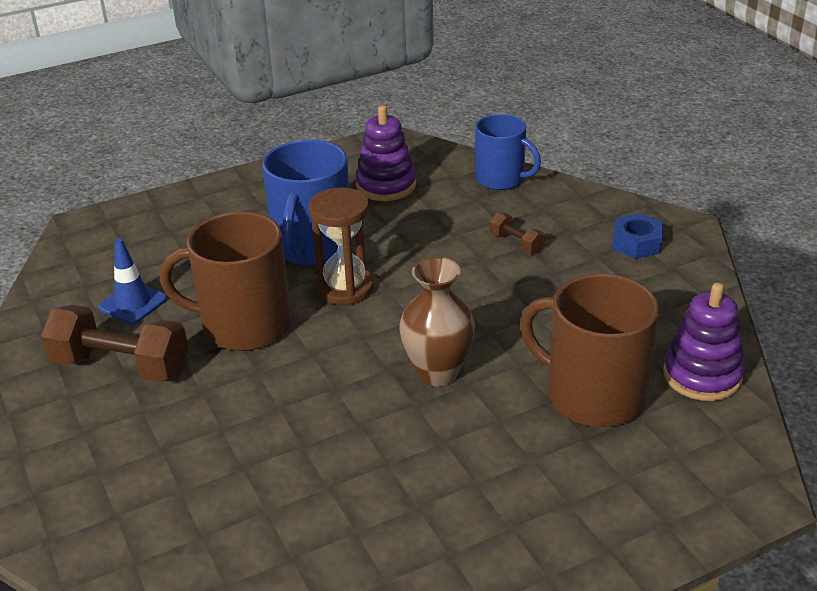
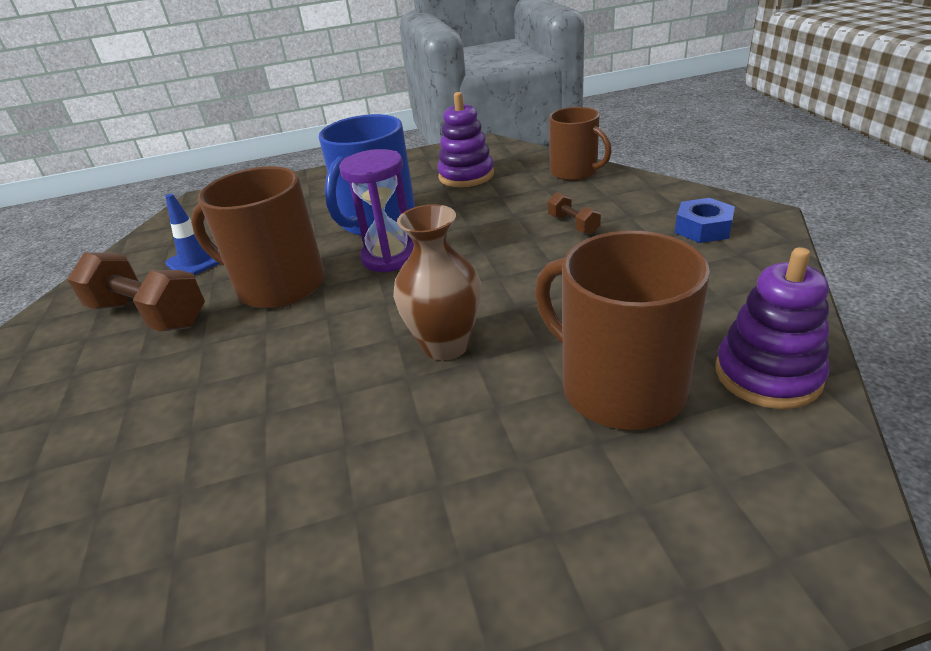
camera: 15 degrees right, 0 degrees up
(345, 288) = (389, 257): brown hourglass -> purple hourglass
(501, 179) = (575, 172): blue mug -> brown mug

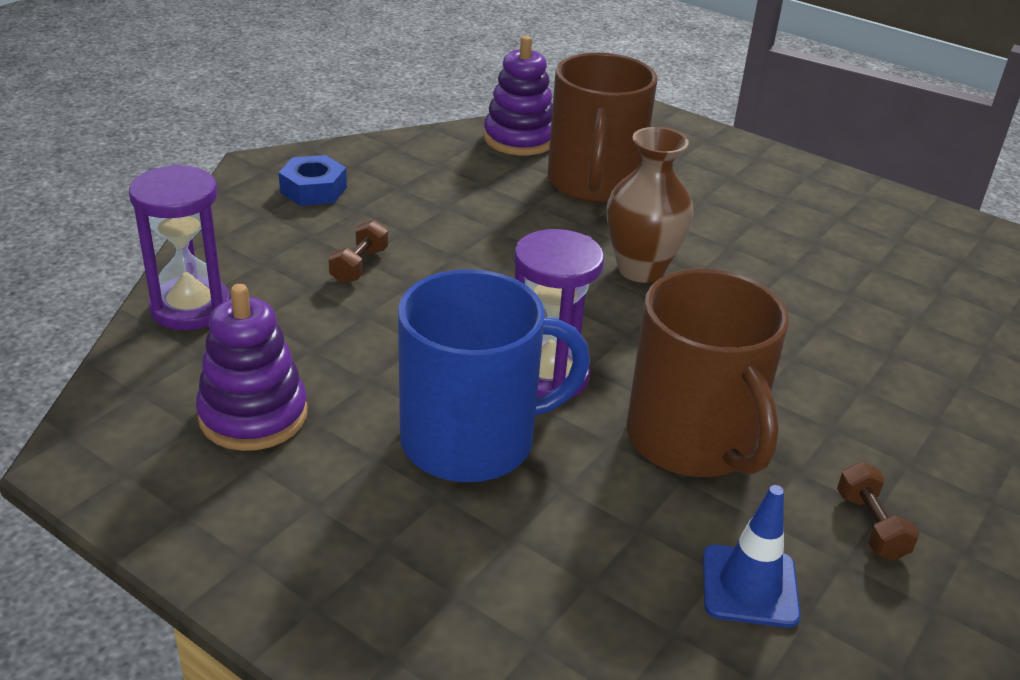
camera: 135 degrees left, 0 degrees up
(149, 315) = (870, 526): brown dumbbell -> brown dumbbell, size x0.48
(575, 172) = (191, 308): brown mug -> purple hourglass

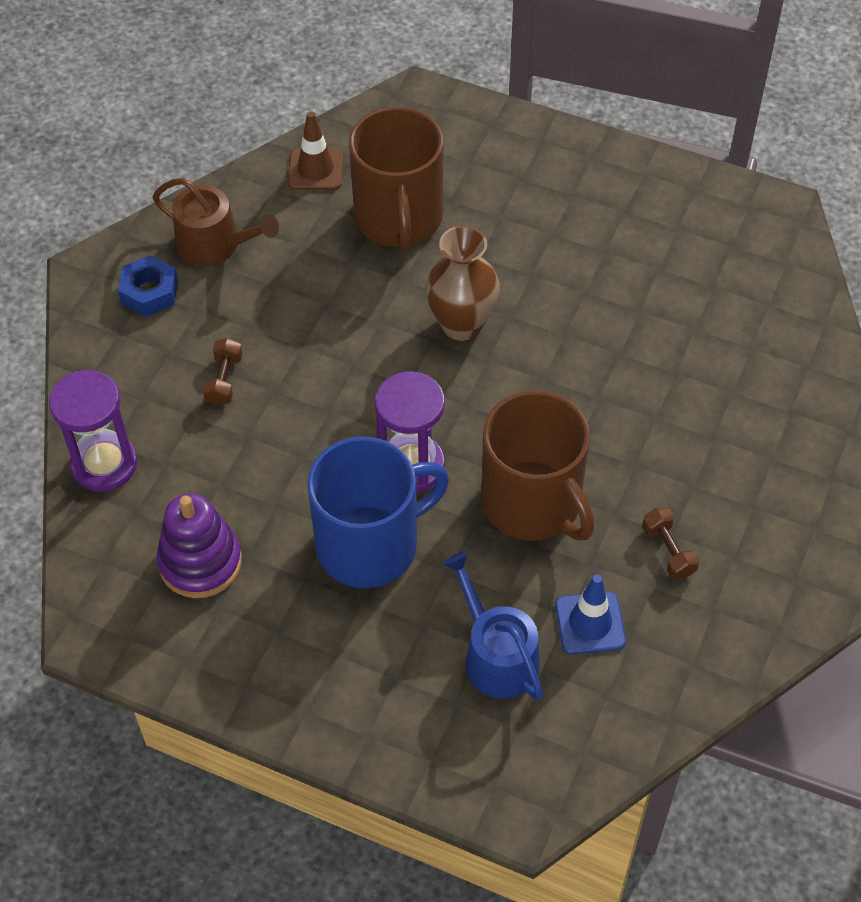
camera: 10 degrees left, 20 degrees up
(397, 170) = (215, 245): none -> brown watering can
(519, 139) = (315, 169): purple stacking toy -> brown traffic cone
(607, 597) = (496, 656): none -> blue watering can

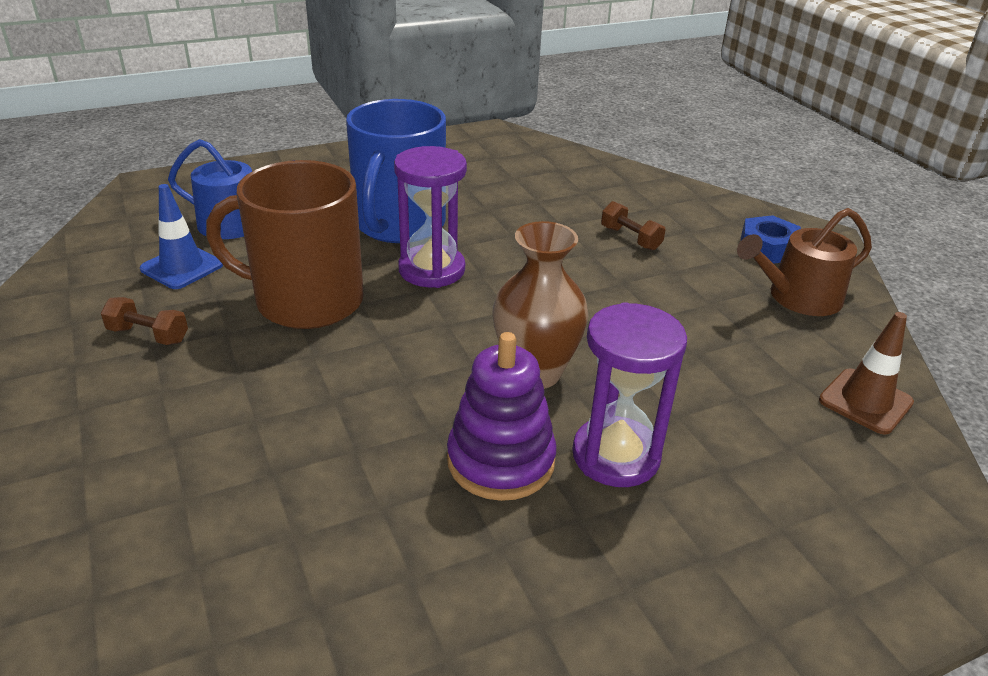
camera: 130 degrees right, 20 degrees down
(104, 464) = (613, 175): purple hourglass -> purple hourglass (616, 455)
(200, 562) = (487, 172): purple stacking toy -> purple stacking toy (501, 461)
(399, 218) = (730, 416): brown mug -> none

